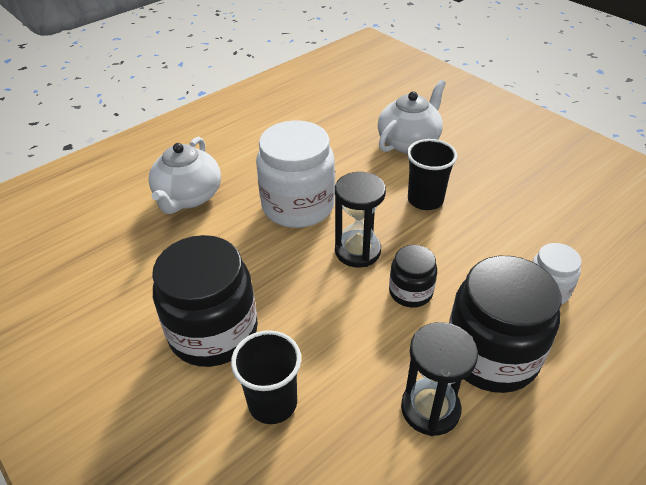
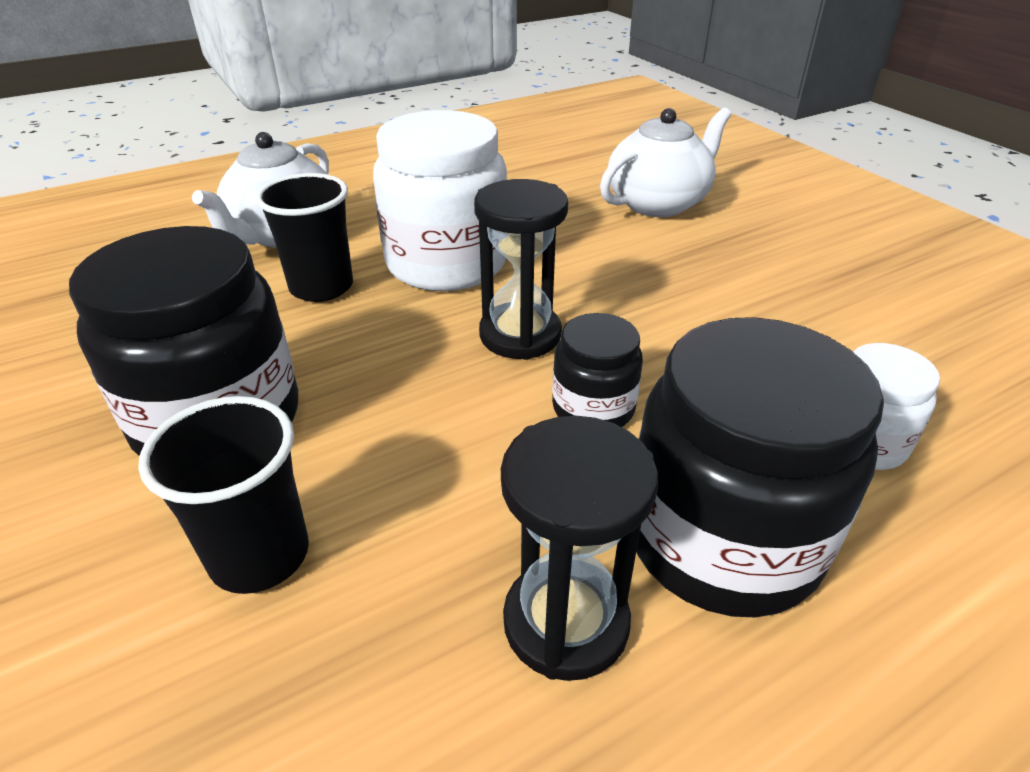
camera: 10 degrees right, 5 degrees down
(425, 200) = (662, 279): black cup -> black cup (321, 287)

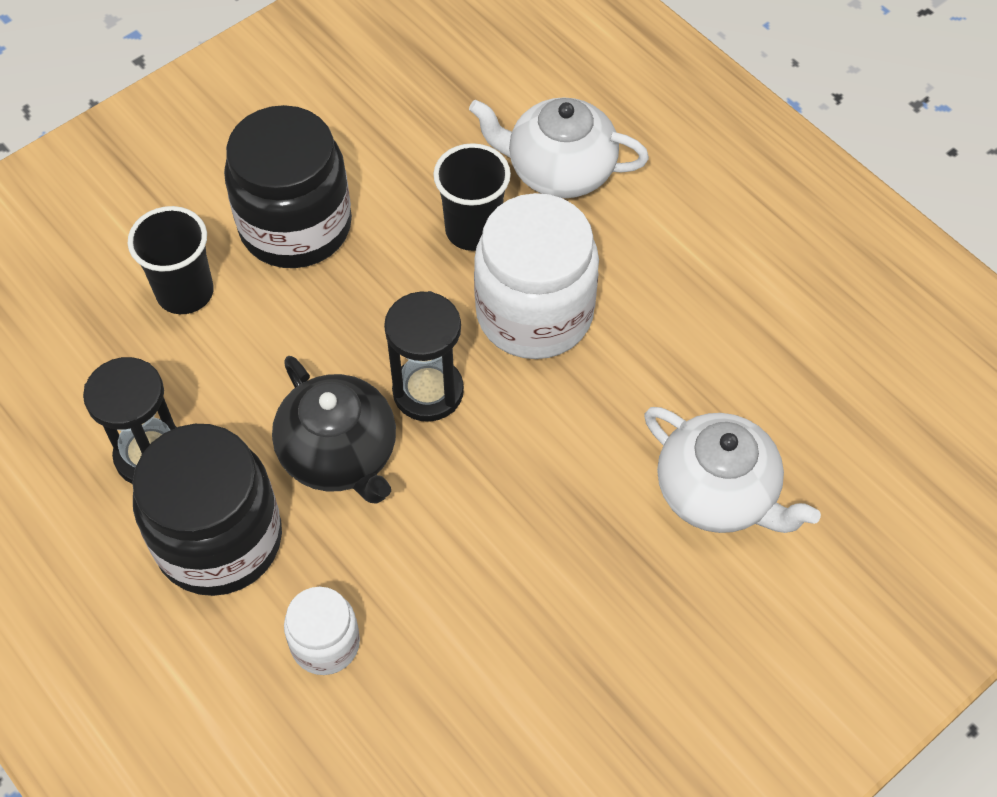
camera: 80 degrees right, 20 degrees up
(593, 408) = (340, 454): black jar -> black teapot

